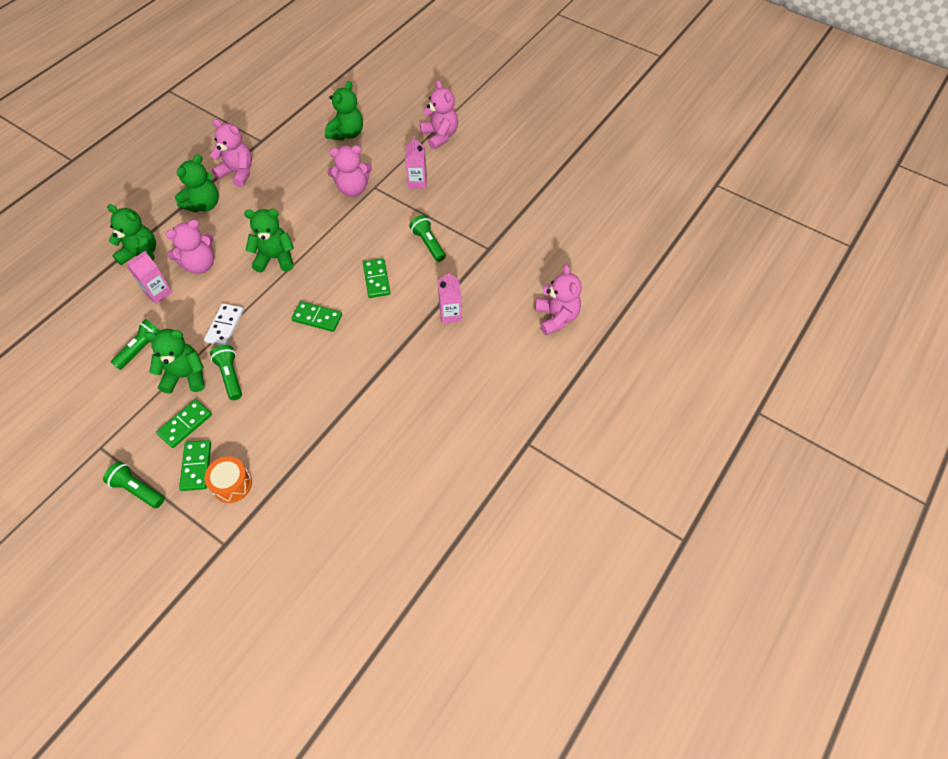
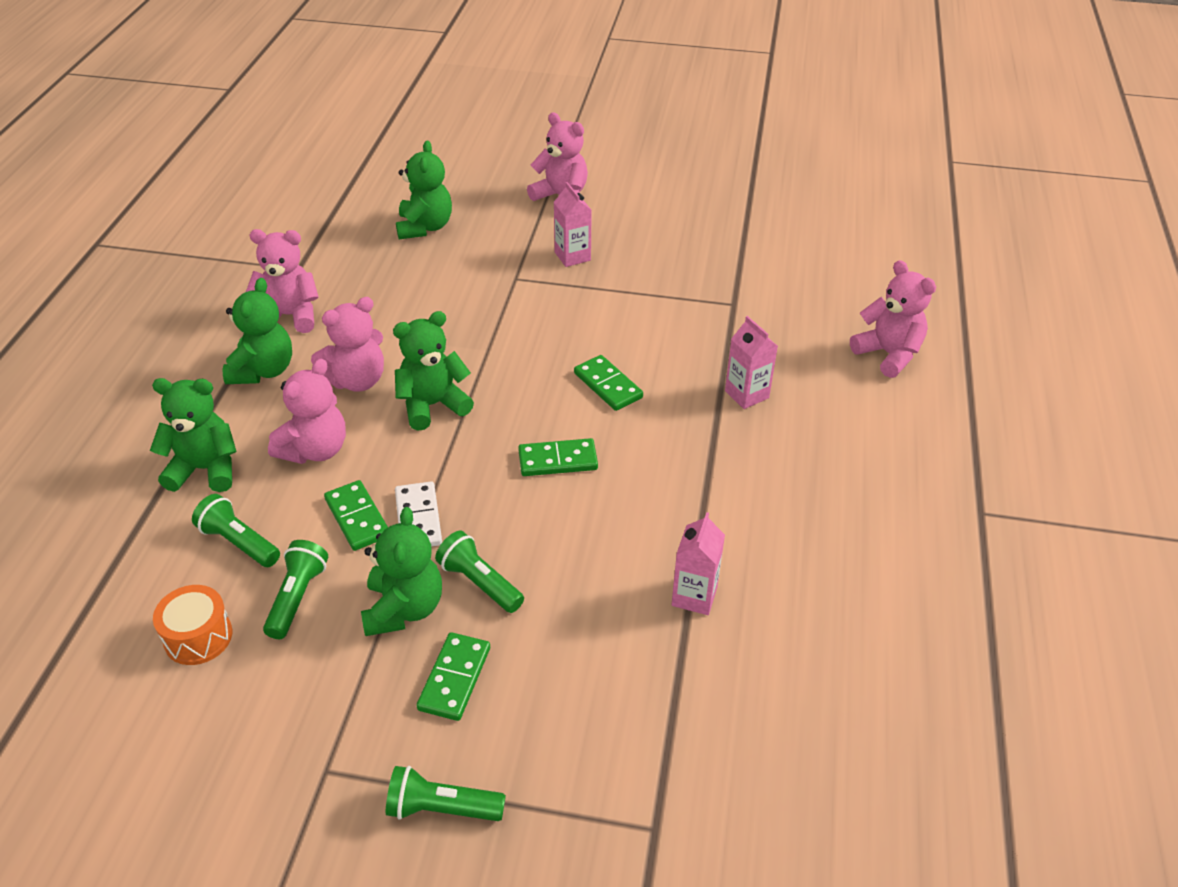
camera: 25 degrees left, 15 degrees down
(158, 293) = (271, 509): pink carton -> pink carton (694, 596)
(186, 376) = (404, 609): green teddy bear -> green teddy bear turned 120 degrees clockwise
(196, 466) = (519, 732): green domino -> green domino (357, 518)
(232, 484) = (599, 734): orange drum -> orange drum (198, 637)
(353, 189) = (485, 288): pink teddy bear -> pink teddy bear (357, 380)
(428, 243) = (647, 322): green flashlight -> green flashlight (239, 542)

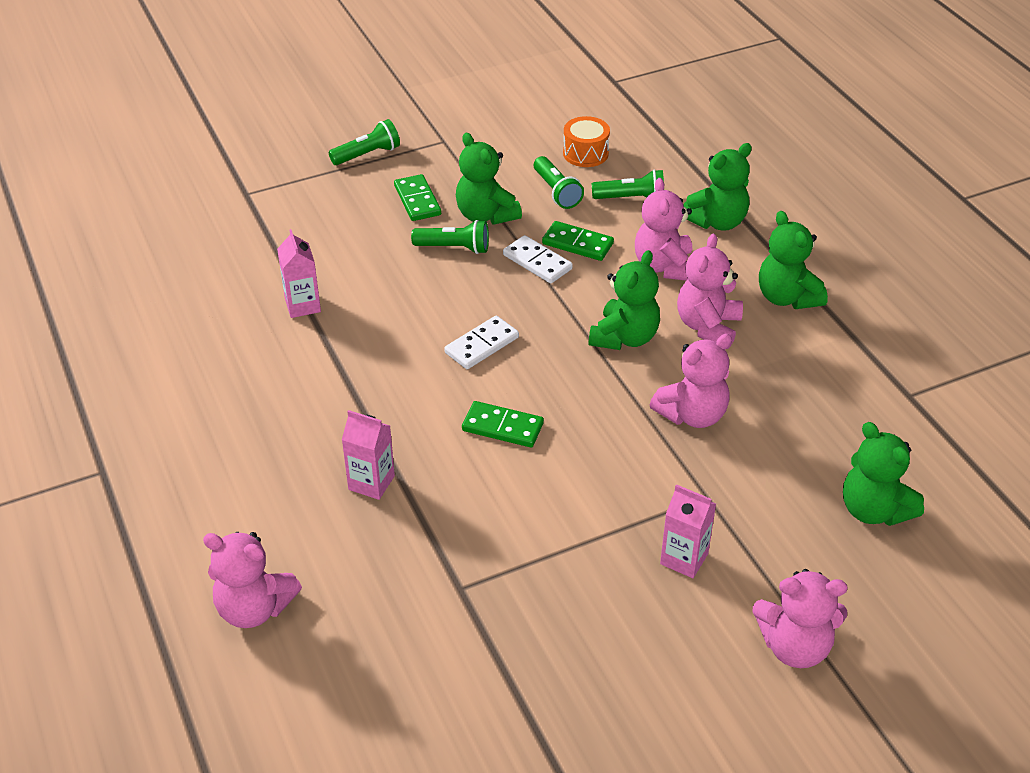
camera: 145 degrees right, 0 degrees up
(290, 316) = (841, 349): pink teddy bear -> pink teddy bear (692, 415)
(558, 460) = (481, 345): green domino -> white domino

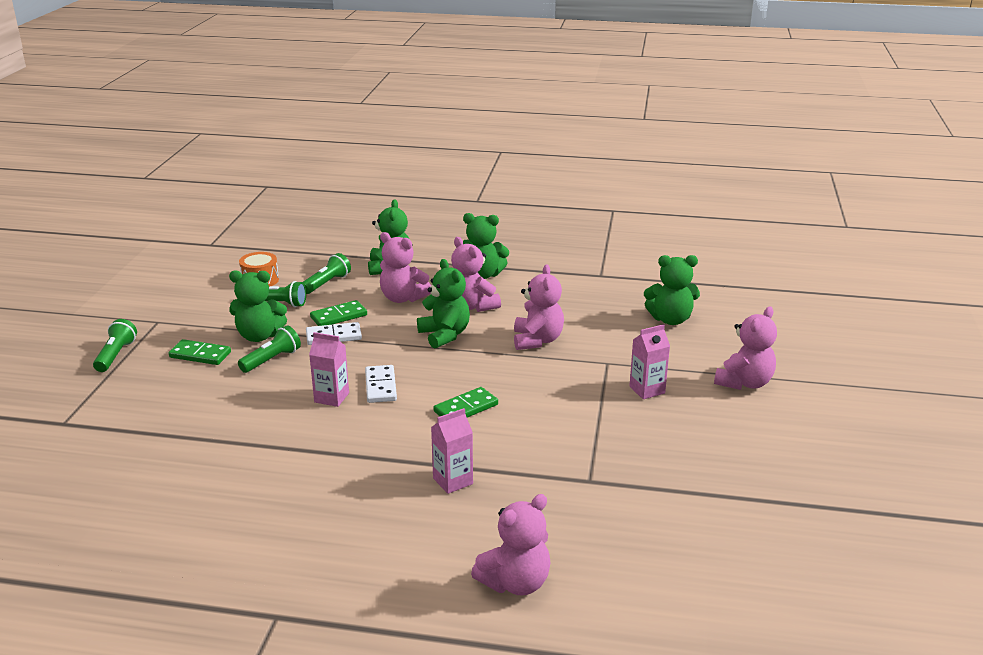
camera: 55 degrees left, 15 degrees down
(303, 305) = (232, 444): pink carton -> pink carton (331, 397)

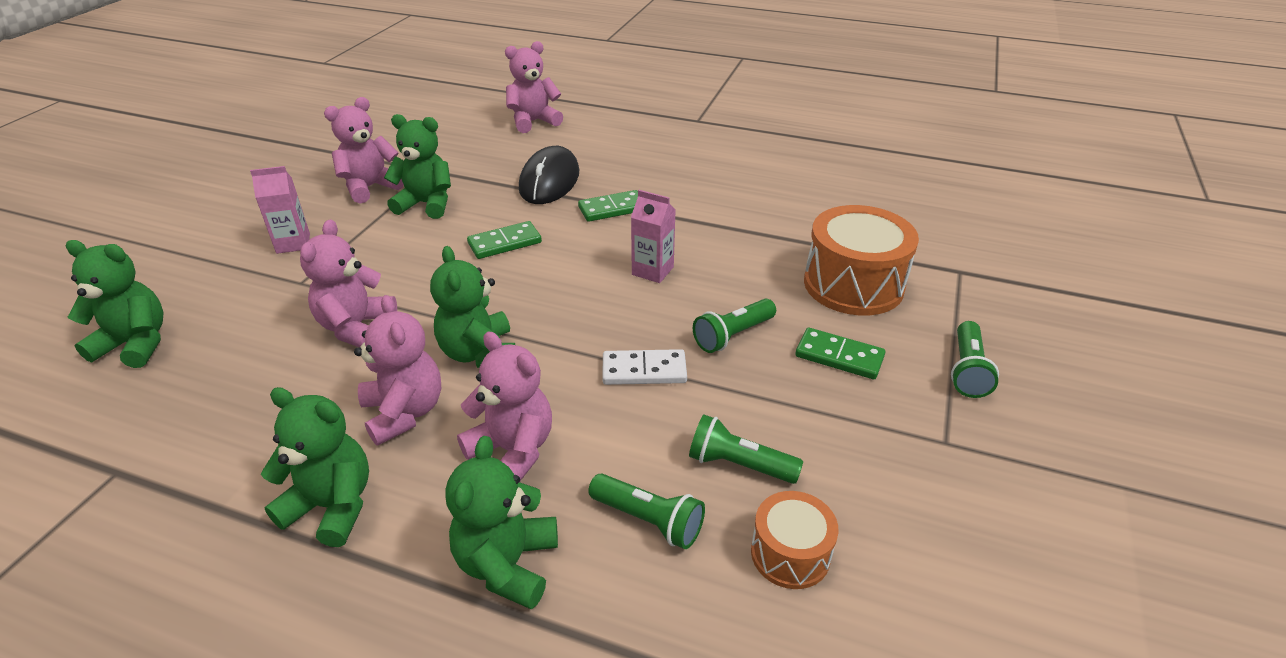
camera: 170 degrees left, 10 degrees up
(164, 403) = (853, 284): none -> orange drum
(259, 336) = (759, 385): green teddy bear -> green teddy bear (426, 204)
(327, 283) = (649, 520): green flashlight -> green flashlight turned 105 degrees counterclockwise
(338, 316) = (633, 416): green domino -> green domino (612, 209)
(380, 386) = (592, 279): white domino -> none
(453, 481) = (549, 180): pink carton -> black mouse
(744, 383) = (179, 240): pink teddy bear -> pink teddy bear (370, 187)

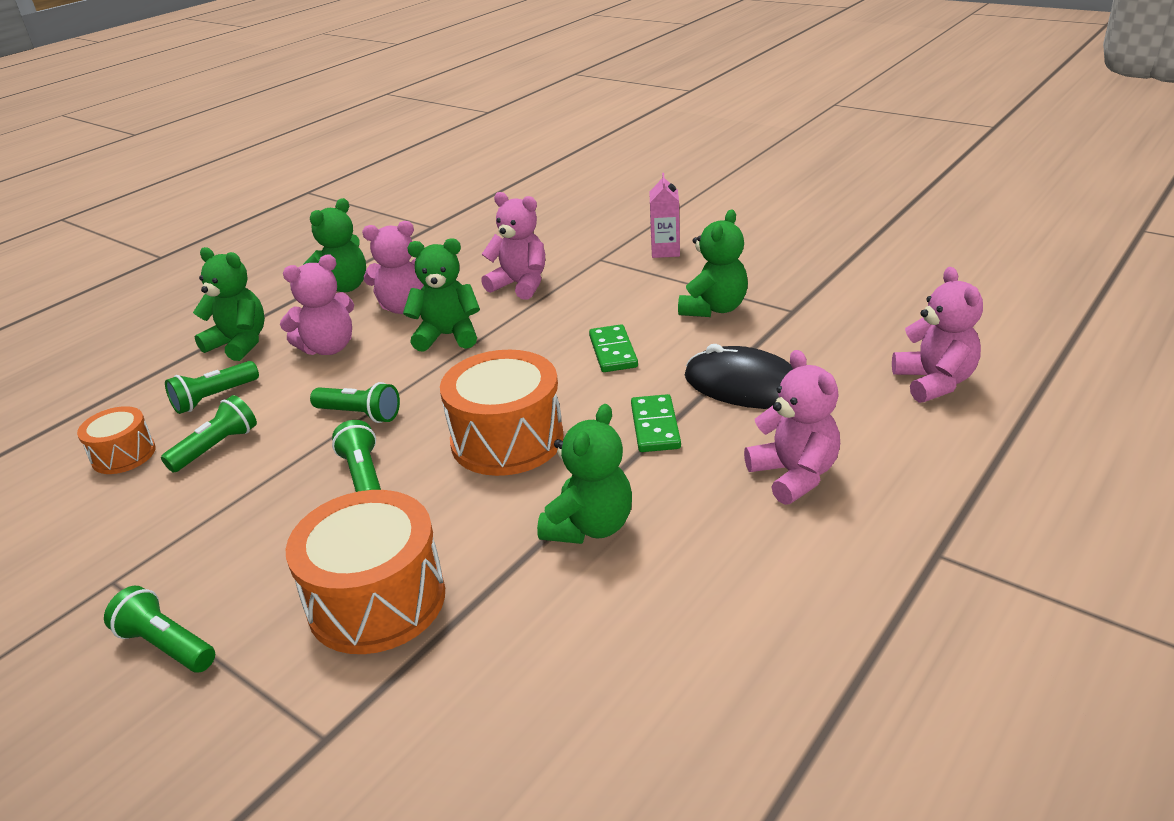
camera: 110 degrees right, 5 degrees down
(135, 344) = (555, 213): green teddy bear -> green teddy bear (589, 526)
(370, 187) = (762, 278): pink teddy bear -> pink teddy bear (794, 475)
(644, 370) = (360, 414): white domino -> green flashlight
(652, 271) = (507, 440): pink carton -> orange drum
(839, 356) = (274, 544): green domino -> none

